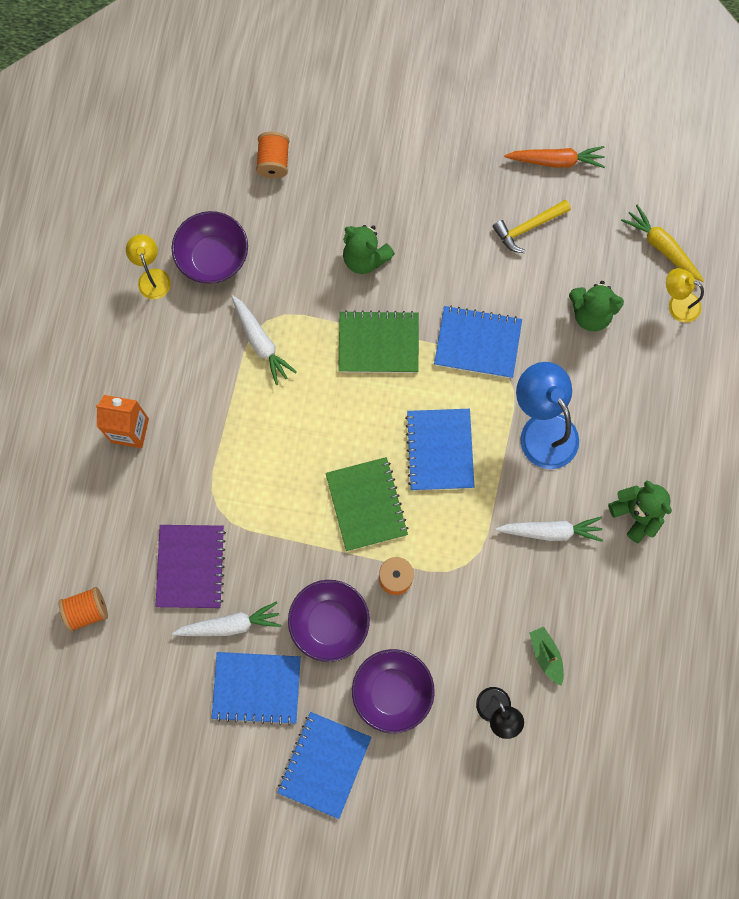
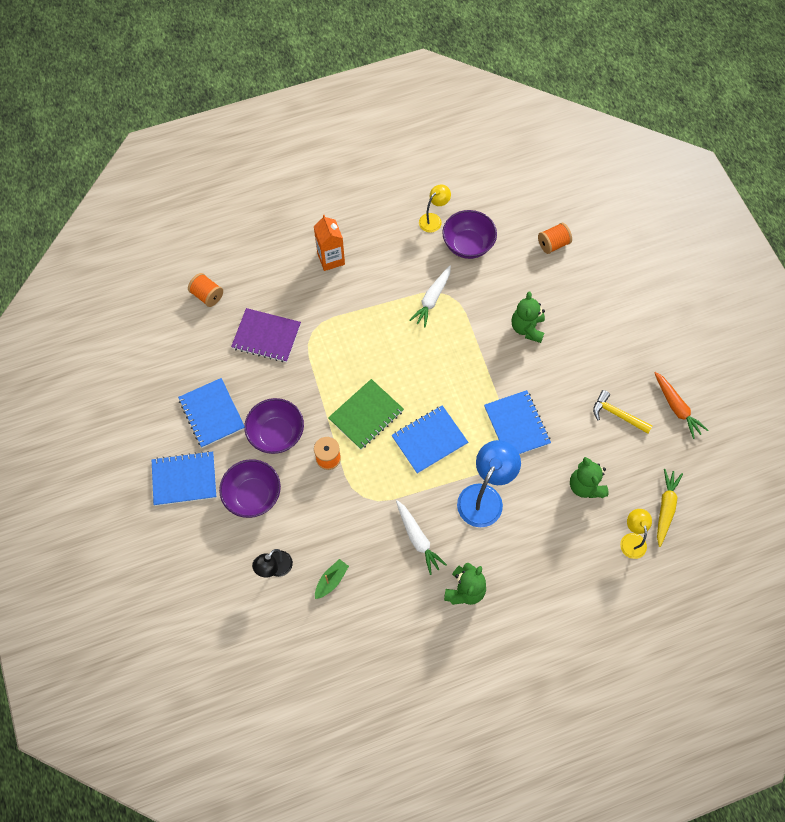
camera: 60 degrees right, 10 degrees down
(190, 566) = (266, 336): purple notebook -> purple notebook turned 45 degrees clockwise
(230, 624) = (243, 377): white carrot -> none
(378, 343) = (476, 366): green notebook -> none

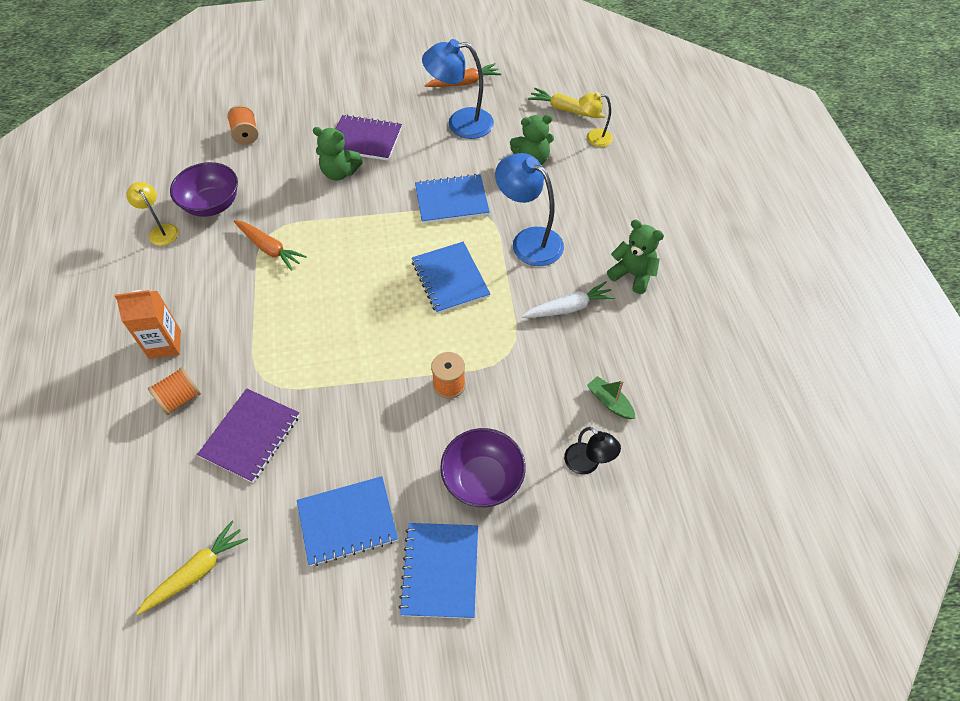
camera: 80 degrees left, 10 degrees down
(170, 335) = (197, 571): none -> yellow carrot
(207, 295) = (152, 509): orange spool -> orange spool (180, 399)
(276, 434) = (401, 440): purple bowl -> none
(366, 415) = (401, 336): green notebook -> none
(432, 299) = (269, 249): white carrot -> orange carrot
(573, 338) = (365, 139): none -> purple notebook
(617, 414) = (460, 123): yellow hammer -> blue lamp

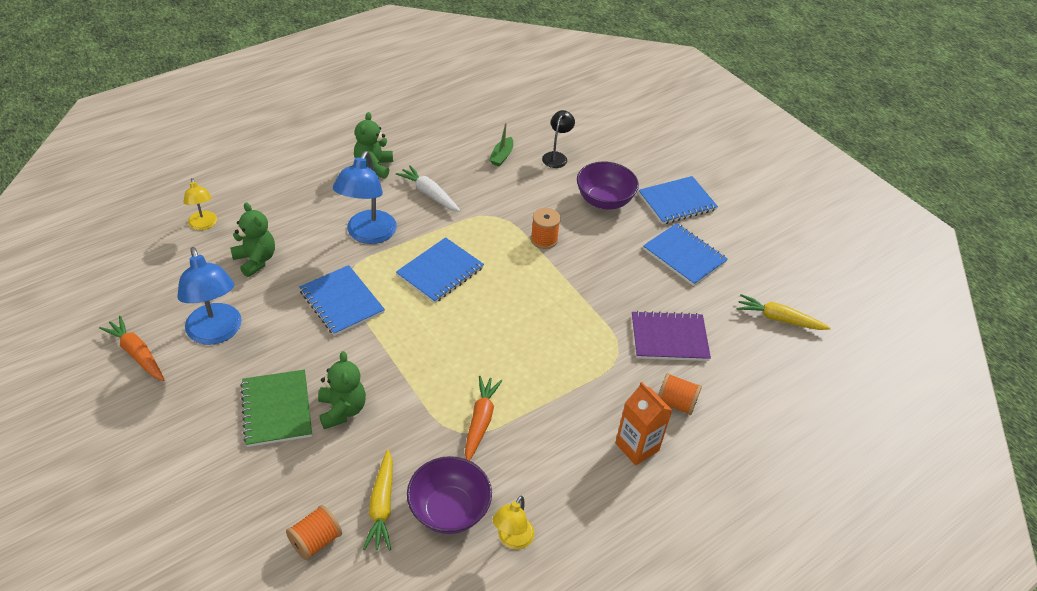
camera: 120 degrees left, 10 degrees down
(365, 139) = (277, 409): purple notebook -> green notebook
(564, 109) = (163, 256): yellow carrot -> yellow carrot (382, 506)

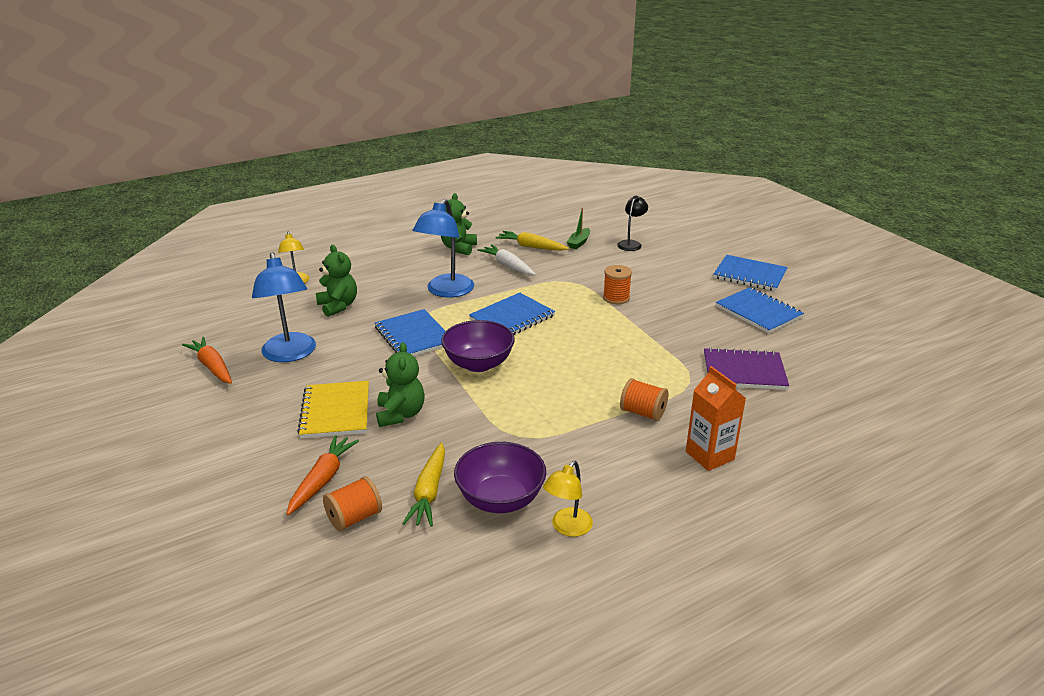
camera: 10 degrees right, 15 degrees down
(277, 409) = (336, 411): green notebook -> yellow notebook
(480, 421) = (541, 428): orange carrot -> orange carrot (323, 479)
(604, 200) = (677, 273): purple bowl -> purple bowl (478, 364)
(676, 403) = (752, 422): orange spool -> orange spool (642, 413)
(677, 202) = (750, 275): blue notebook -> blue notebook turned 45 degrees clockwise
(778, 319) = (862, 360): yellow carrot -> yellow carrot (531, 247)

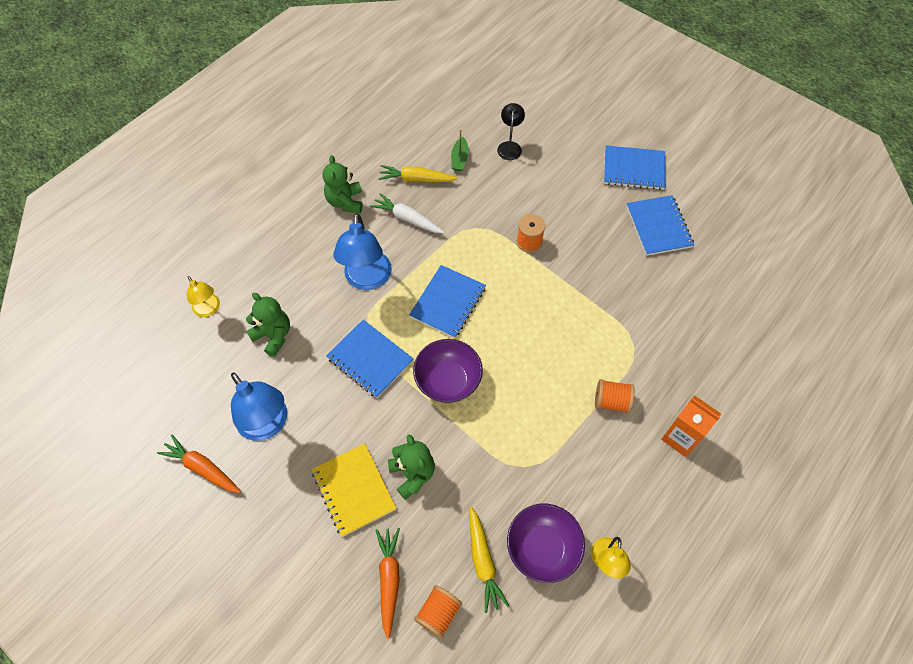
camera: 20 degrees left, 30 degrees up
(744, 371) = (673, 318): purple notebook -> none
(758, 312) = (658, 226): blue notebook -> blue notebook turned 45 degrees clockwise

